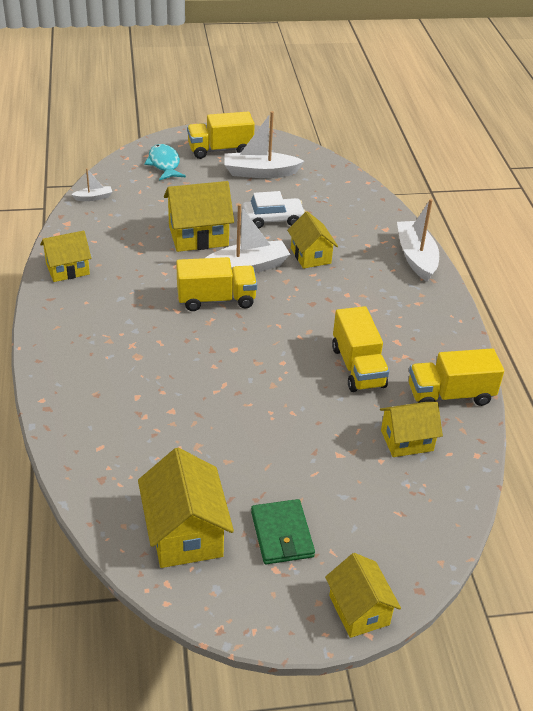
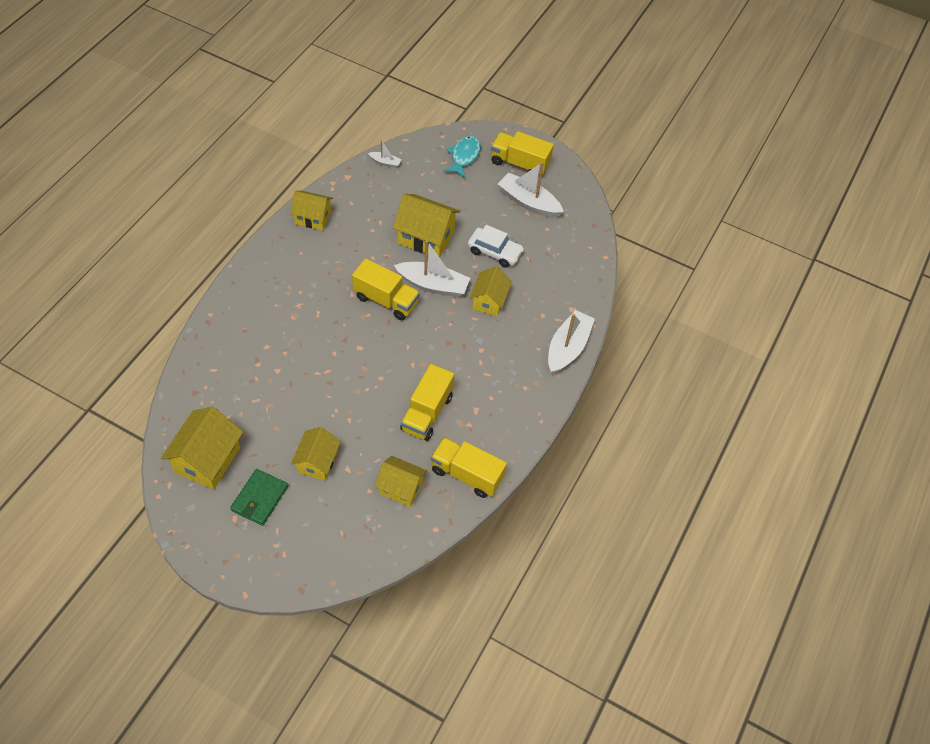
camera: 35 degrees right, 15 degrees up
(359, 610) = (255, 576): yellow house -> yellow house (317, 462)

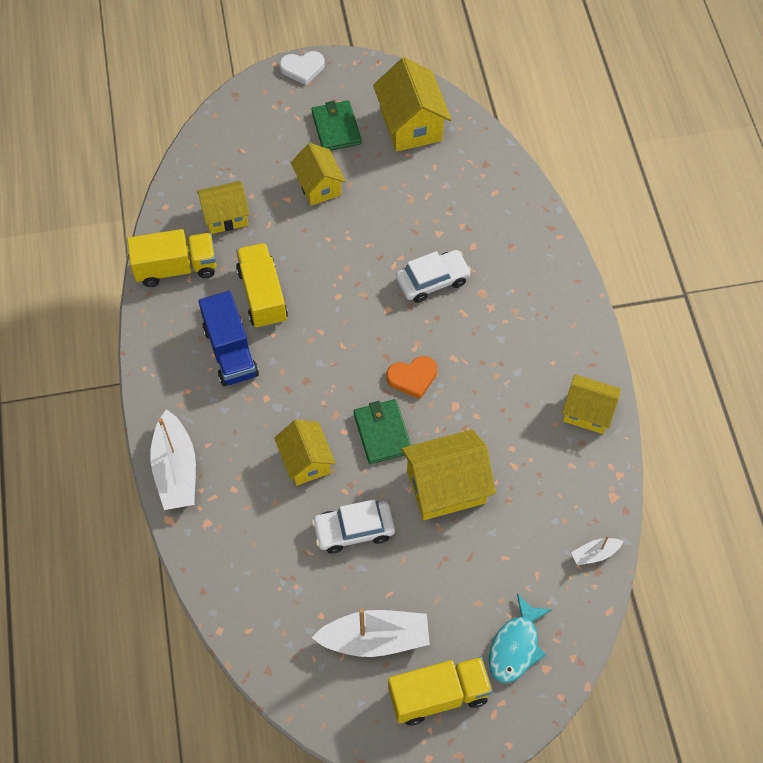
camera: 145 degrees right, 5 degrees up
(229, 572) = (302, 68): none -> white heart
(313, 218) = (587, 412): yellow house -> yellow house turned 45 degrees clockwise
(314, 344) = (432, 281): none -> white car
(386, 300) = (412, 377): yellow truck -> orange heart
(433, 285) = (382, 433): white boat -> green wallet
(464, 156) = (515, 646): turquoise fish -> turquoise fish turned 45 degrees clockwise
(478, 392) = (230, 351): none -> blue truck

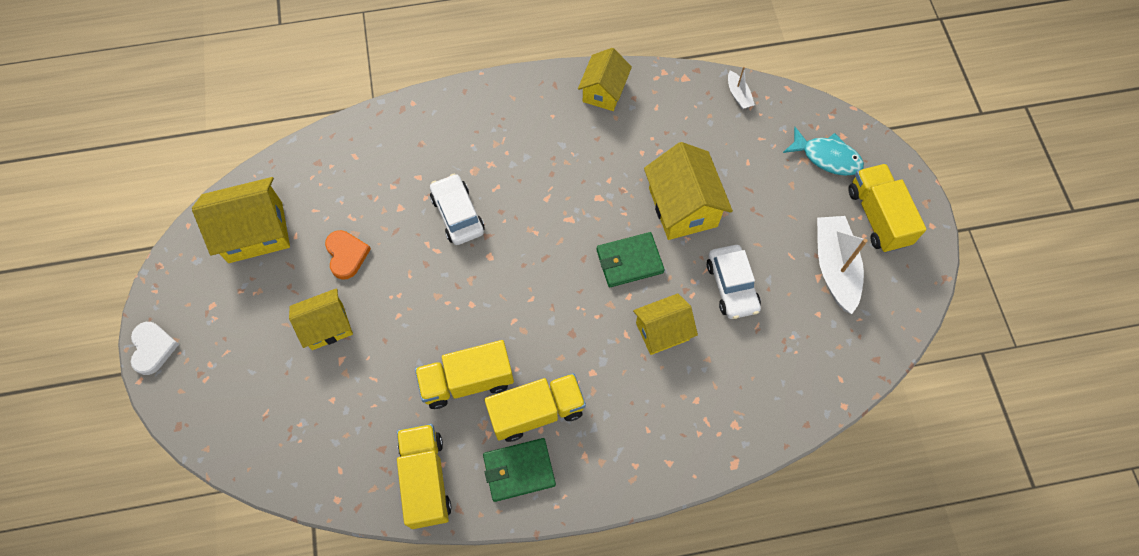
camera: 90 degrees left, 5 degrees up
(176, 469) = (677, 461): white boat -> none
(225, 216) = (358, 427): yellow house -> none
(230, 351) = (536, 412): blue truck -> yellow truck
(336, 128) = (248, 309): green wallet -> green wallet (519, 470)
(412, 377) = (568, 234): orange heart -> orange heart (346, 255)

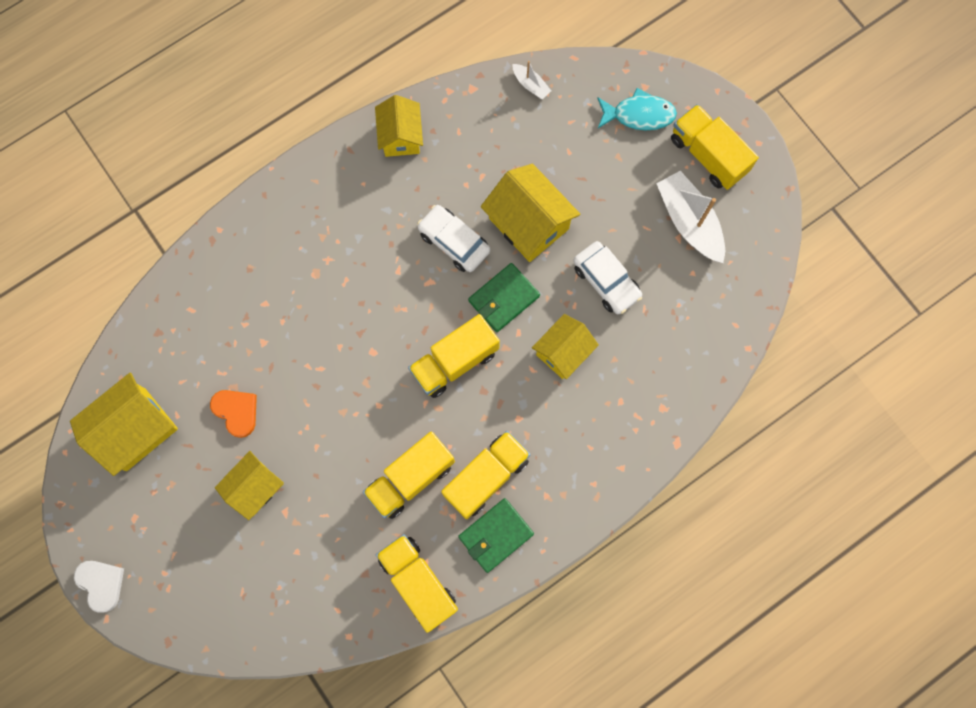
camera: 25 degrees left, 10 degrees up
(457, 214) = (322, 324): white car -> white car (454, 242)
(558, 296) = (454, 361): none -> yellow truck

